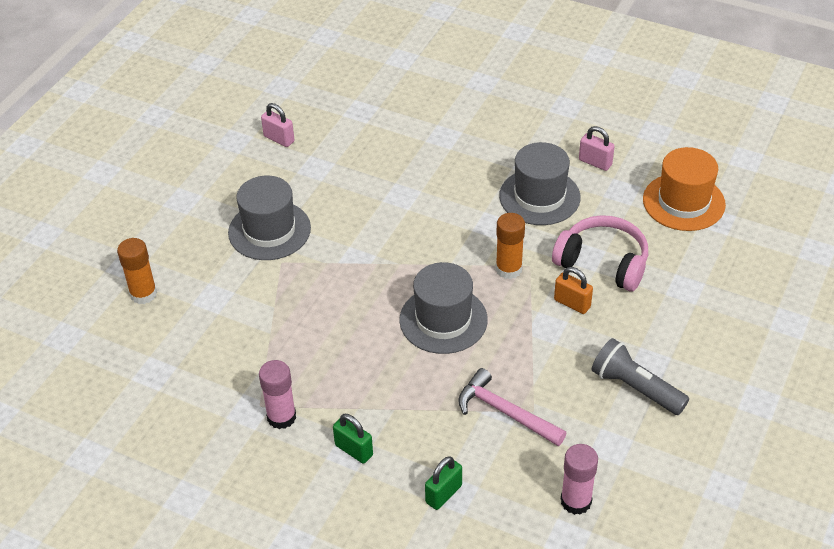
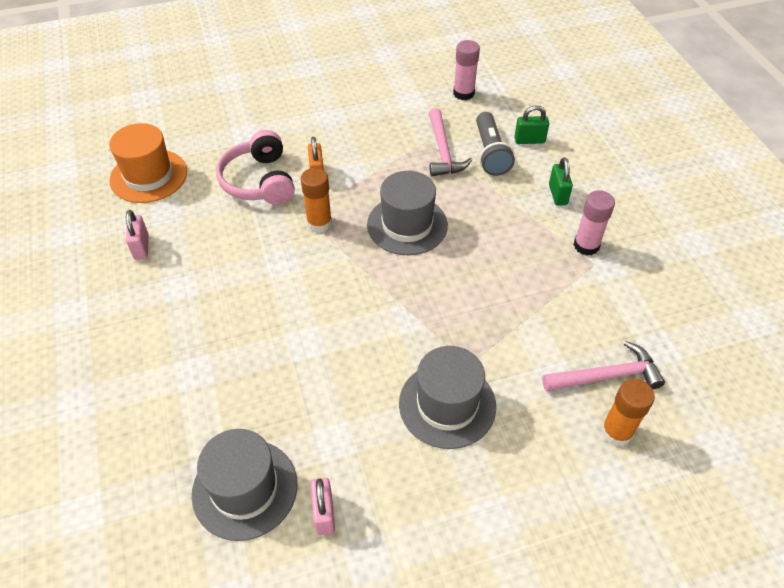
camera: 135 degrees left, 5 degrees up
(177, 324) = (607, 376): none -> pink hammer
(539, 197) = (218, 254): grey hat -> grey hat (245, 489)
(635, 388) = (356, 112): grey flashlight -> grey flashlight (490, 153)

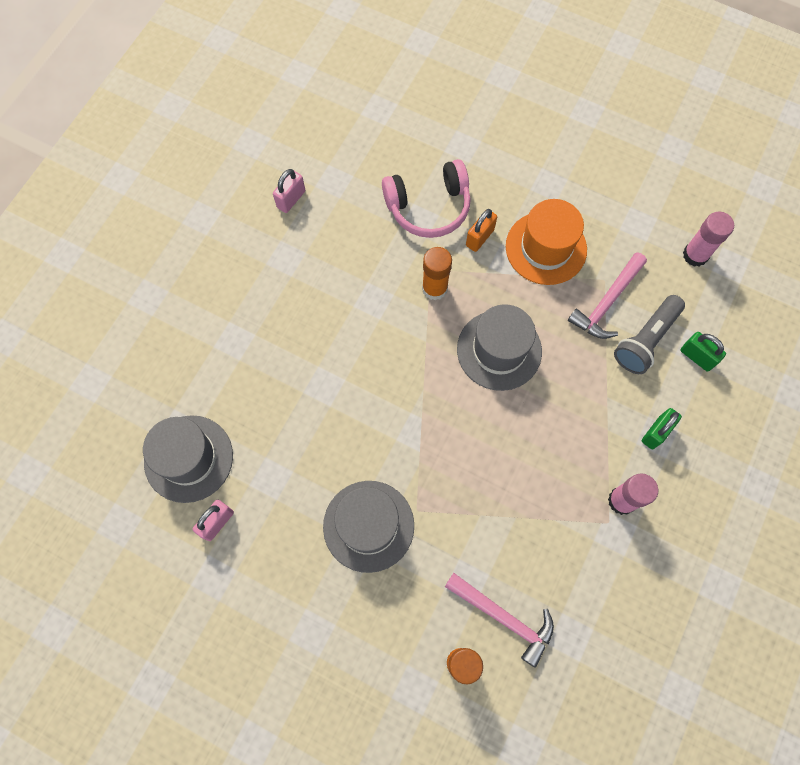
camera: 45 degrees right, 20 degrees up
(149, 176) = (353, 131): orange hat -> orange hat (546, 248)
(259, 181) = (428, 207): pink headphones -> pink headphones turned 135 degrees counterclockwise

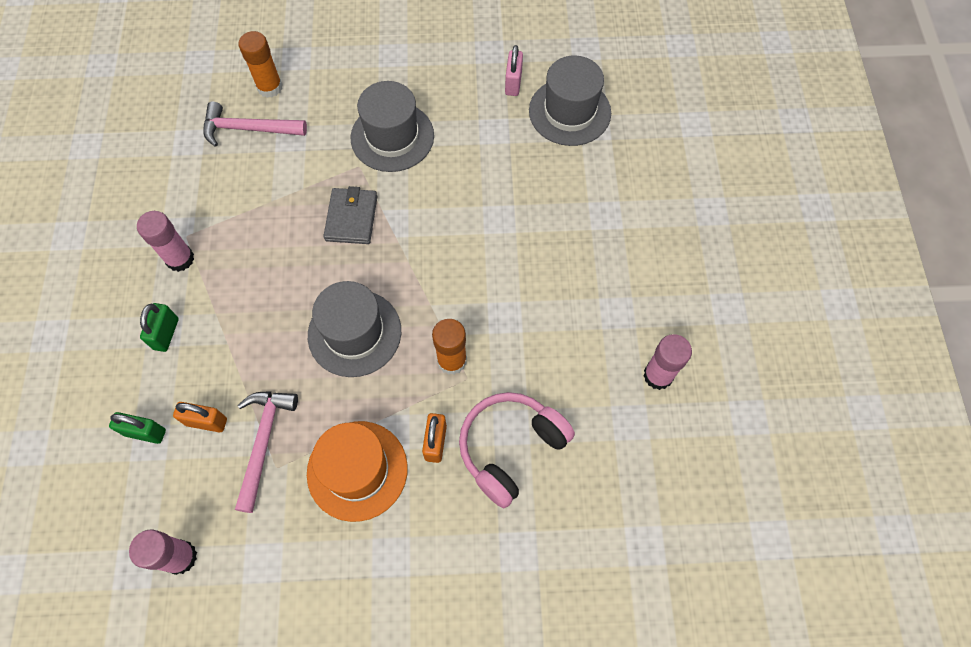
camera: 150 degrees right, 5 degrees down
(291, 199) = (658, 375): pink padlock -> pink glue stick
(451, 457) = (351, 218): none -> grey wallet
(646, 340) = (206, 422): grey flashlight -> orange padlock

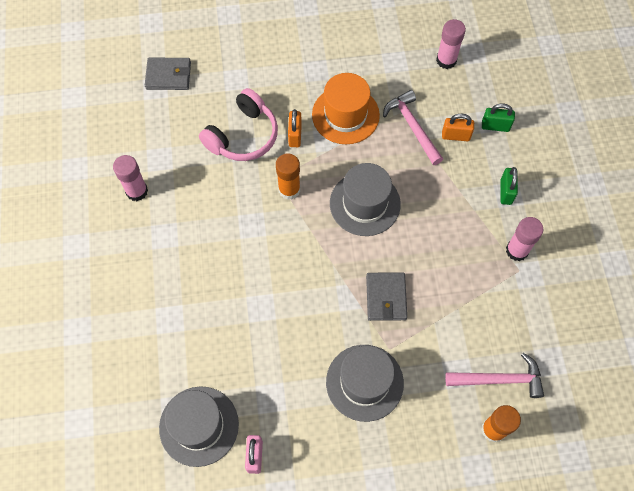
camera: 175 degrees right, 0 degrees up
(264, 442) = (412, 127): pink hammer -> pink hammer turned 150 degrees clockwise
(625, 567) = (168, 75): none -> grey wallet

